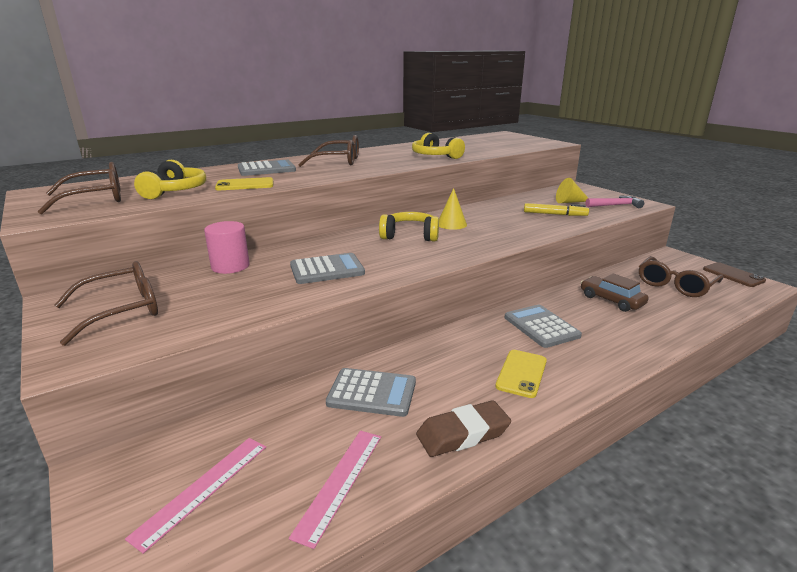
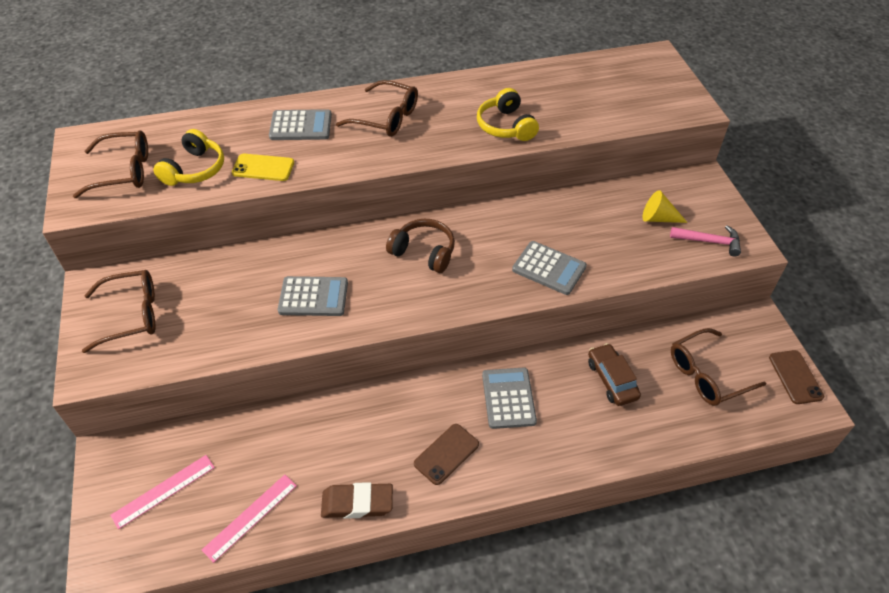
camera: 20 degrees right, 25 degrees up
(230, 266) = (233, 266): pink cylinder -> none
(372, 393) = (312, 436): grey calculator -> grey calculator (549, 268)
(410, 236) = (424, 252): yellow headphones -> brown headphones
(451, 224) = (482, 238): yellow cone -> none
(521, 373) = (446, 454): yellow phone -> brown phone
(555, 214) = (615, 245): yellow marker -> none

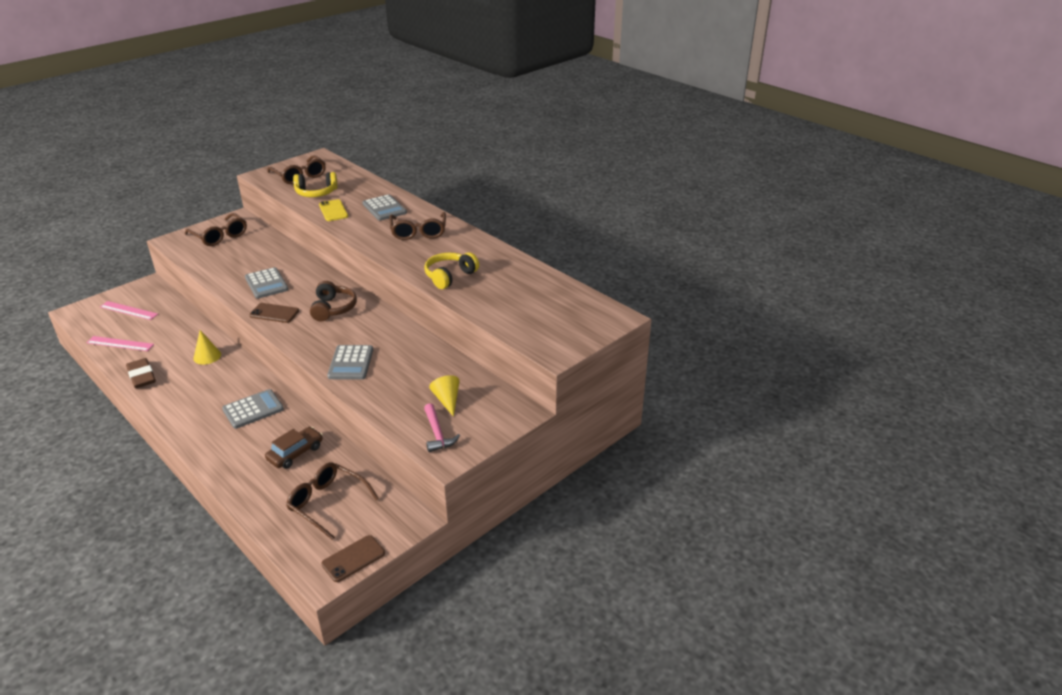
camera: 60 degrees right, 15 degrees down
(361, 419) = (207, 356): none -> yellow cone
(446, 454) = (193, 398): brown phone -> brown phone (274, 313)

